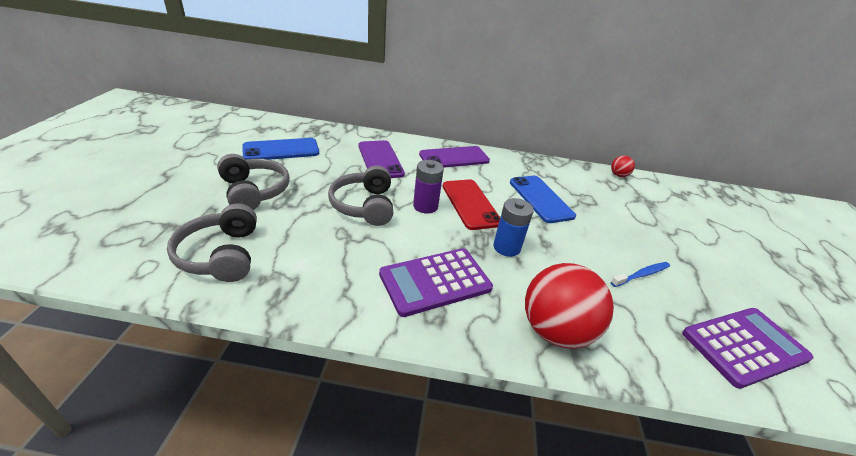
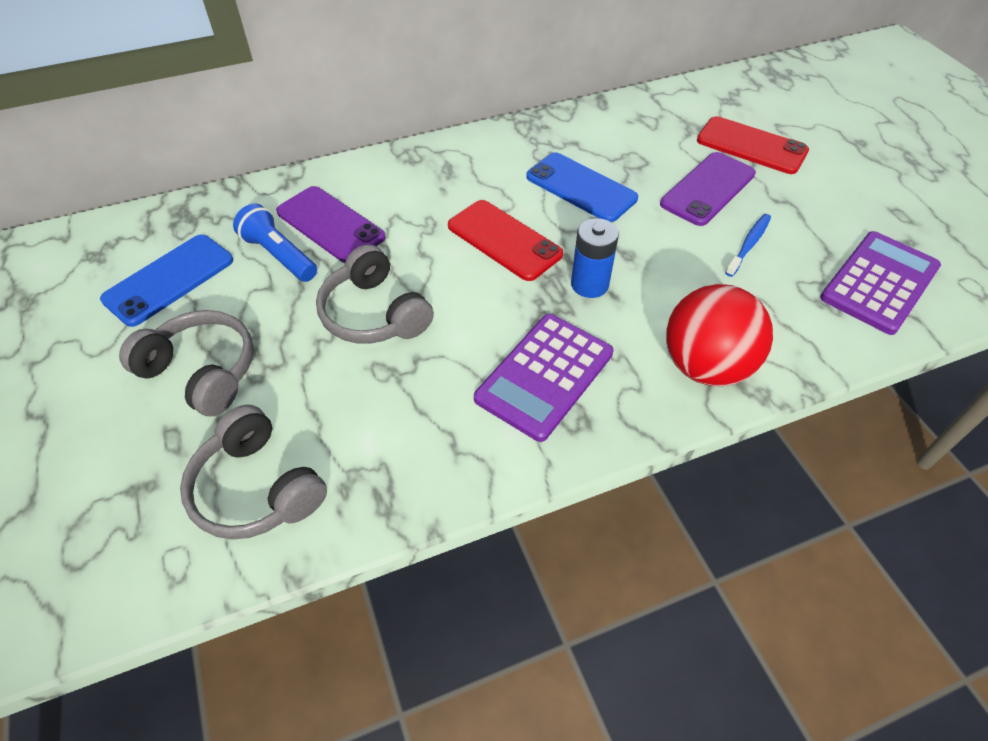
camera: 25 degrees left, 15 degrees up
(342, 161) = (279, 255): none -> blue flashlight
(425, 206) = (452, 273): purple battery -> none
(454, 158) = (427, 171): purple phone -> purple phone (707, 189)
(618, 175) = (647, 100): red ball -> none
(680, 223) = (751, 146): none -> red phone

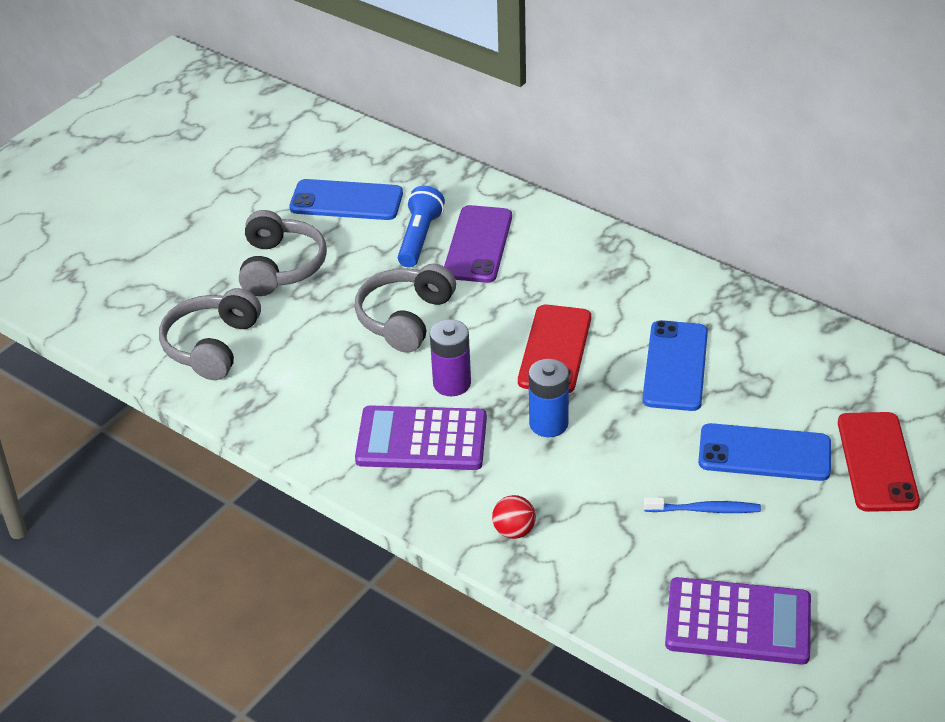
camera: 60 degrees right, 10 degrees down
(489, 321) = (452, 383): none -> purple battery
(705, 366) = (514, 531): red ball -> red ball, size x0.45
(707, 189) = (764, 453): purple phone -> blue phone

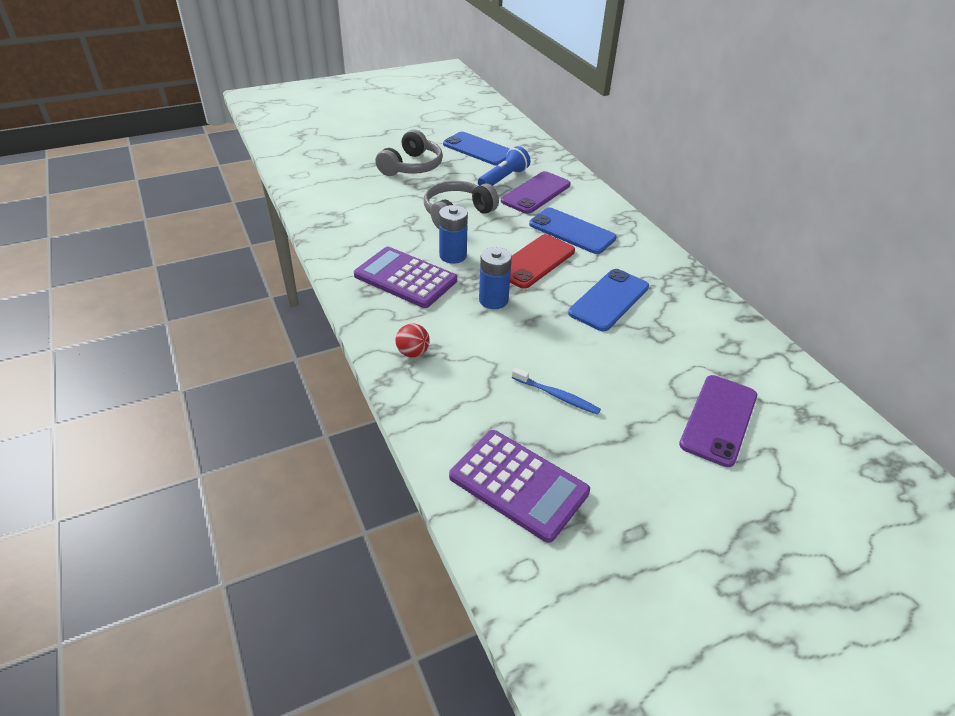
camera: 25 degrees right, 0 degrees up
(212, 346) = (336, 189): grey headphones -> none
(452, 383) = (453, 256): purple battery -> blue battery
(764, 453) = (632, 377): blue phone -> blue phone (572, 231)
(877, 462) = (718, 419): red phone -> purple phone

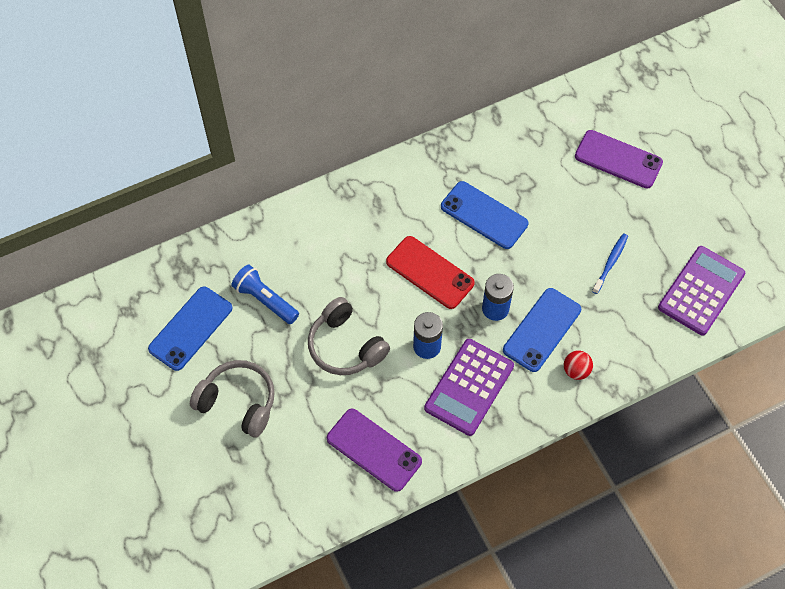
camera: 90 degrees left, 20 degrees up
(536, 193) = (296, 267): purple phone -> purple phone (374, 450)
(572, 231) = (372, 237): blue phone -> blue phone (542, 330)

